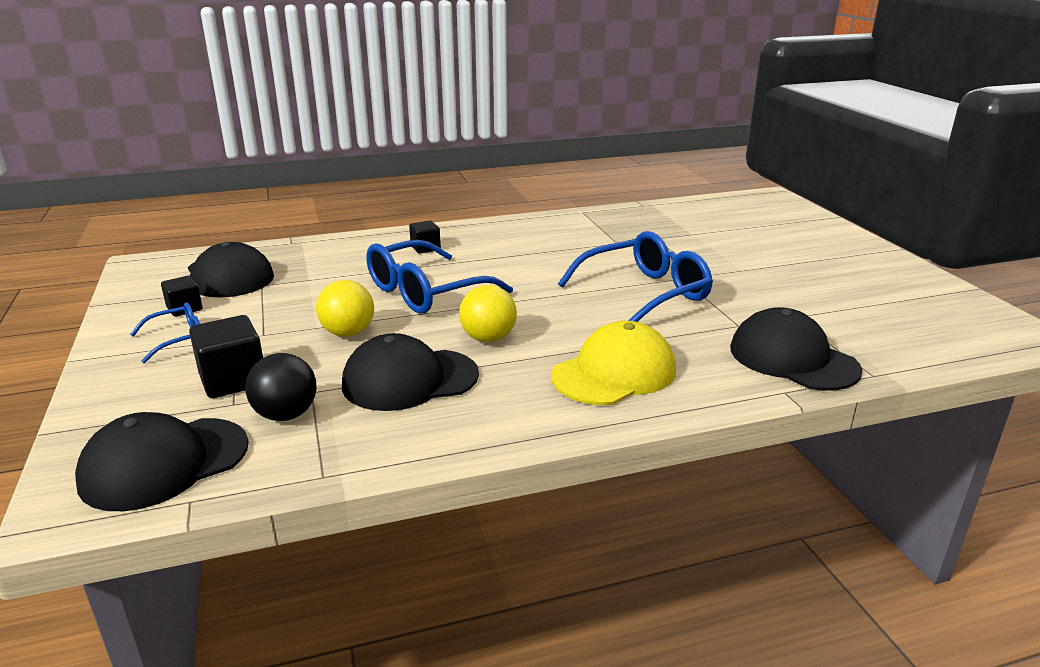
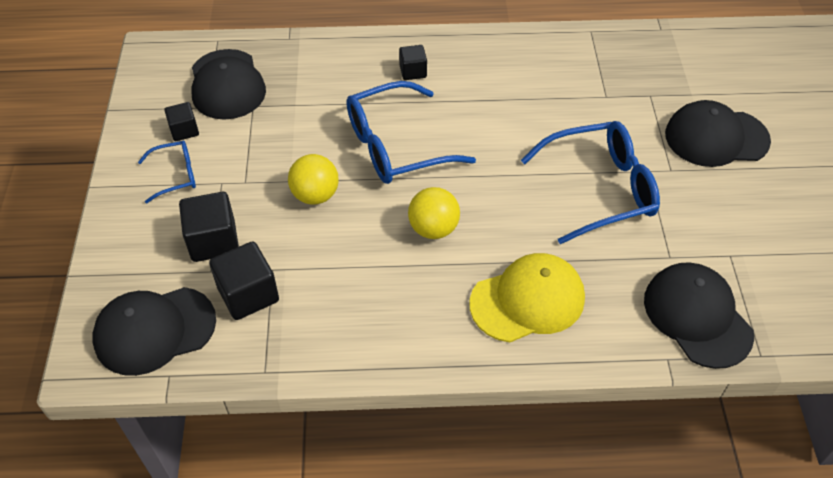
camera: 15 degrees right, 25 degrees up
(286, 415) = (248, 294): black ball -> black cube
(409, 380) = (353, 271): black cap -> black cap (716, 137)

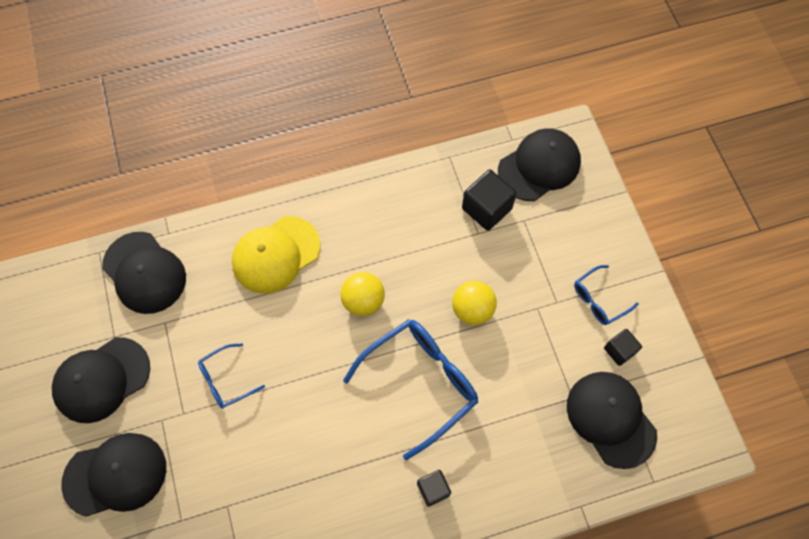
camera: 165 degrees right, 15 degrees up
(213, 241) = (534, 246): black cube -> none
(600, 189) = (226, 380): blue glasses -> blue glasses, size x0.52
(739, 217) = (102, 379): none -> black cap

